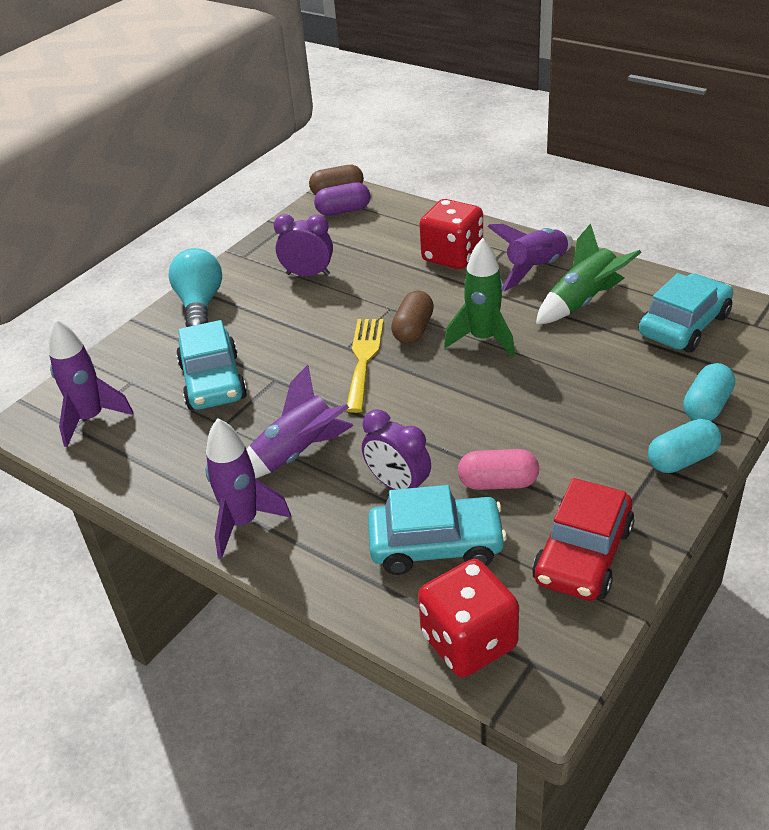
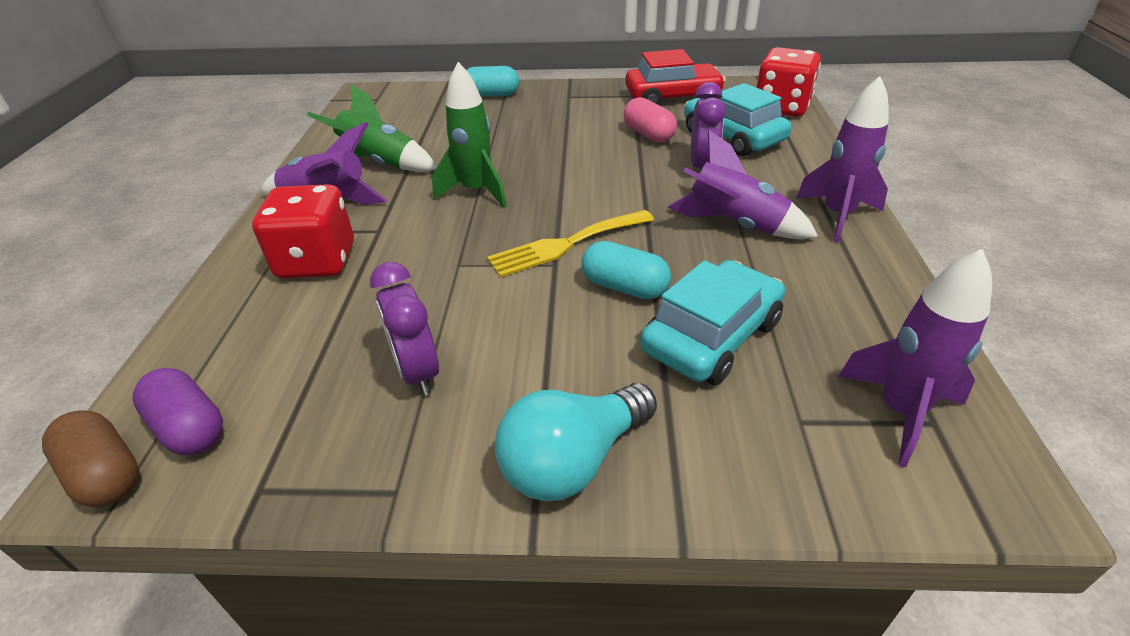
camera: 125 degrees left, 0 degrees up
(413, 329) = (489, 234): brown capsule -> none
(682, 459) = (554, 91): turquoise capsule -> turquoise capsule (624, 287)
(684, 325) = (393, 119): turquoise car -> none

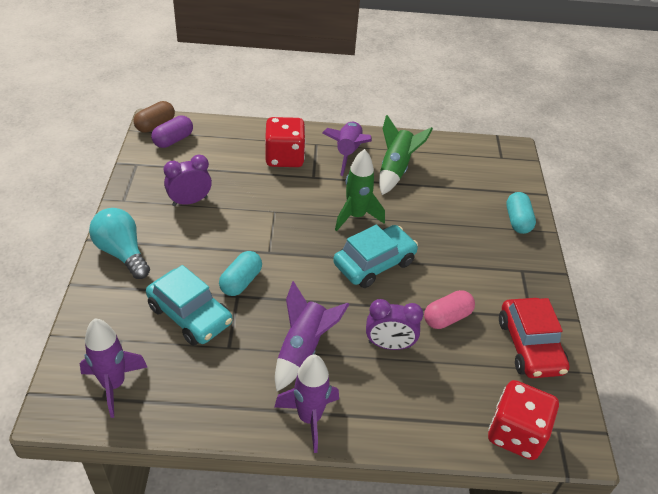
camera: 85 degrees right, 5 degrees up
(566, 244) = (288, 258): yellow fork -> none
(732, 137) = (446, 377): turquoise car -> turquoise car (374, 263)

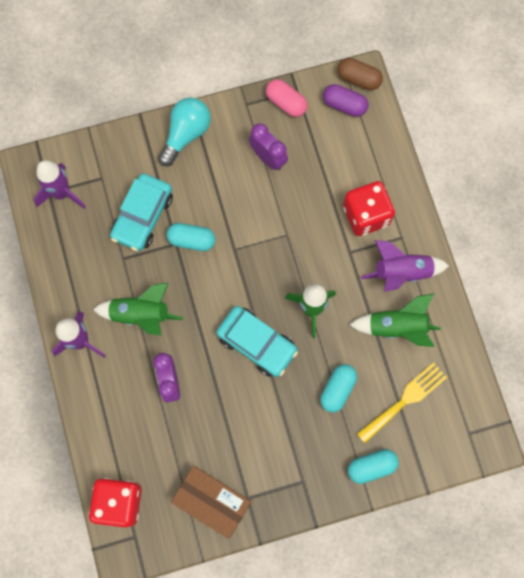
camera: 75 degrees right, 30 degrees up
(303, 349) = (141, 315): purple rocket -> green rocket
(439, 221) = (337, 389): none -> turquoise capsule
(447, 317) = (217, 423): pink capsule -> pink capsule (286, 103)
(462, 184) = (405, 400): none -> yellow fork
(530, 346) = (212, 501): red car -> brown box

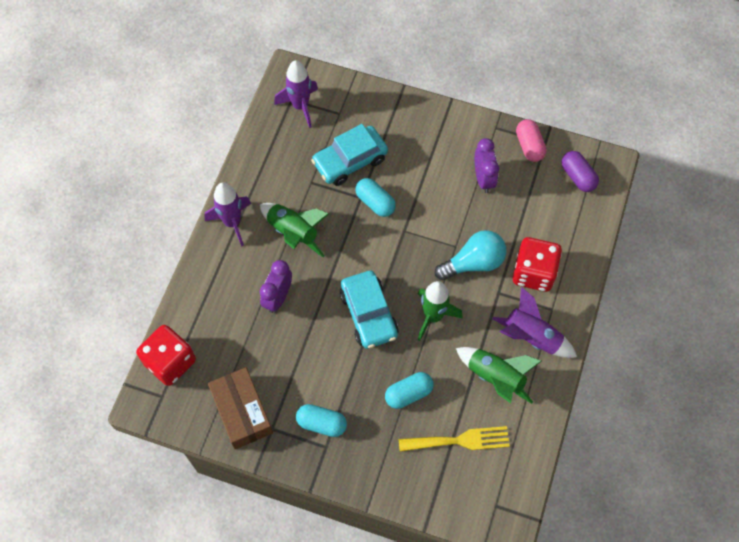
camera: 35 degrees right, 10 degrees down
(186, 134) = (429, 121): turquoise light bulb -> turquoise light bulb (473, 263)
(358, 79) = (605, 164): brown capsule -> none
(371, 466) = (391, 474): turquoise capsule -> turquoise capsule (321, 423)

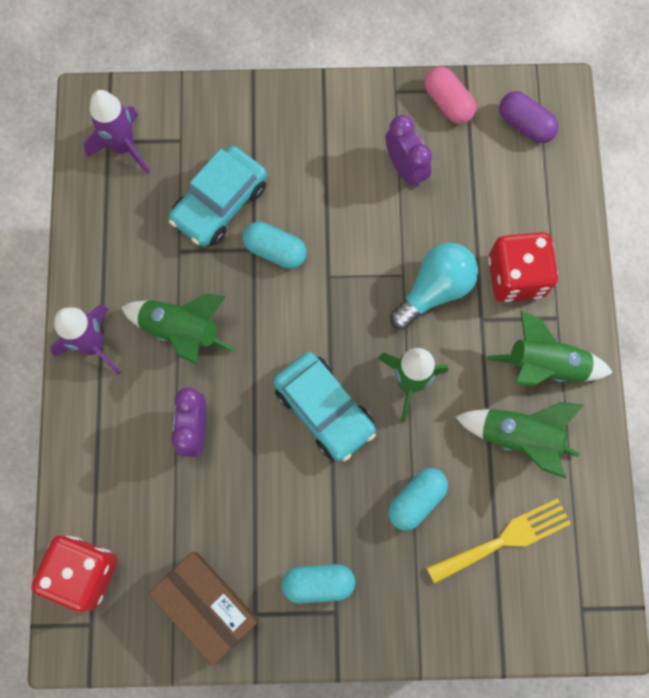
camera: 20 degrees left, 10 degrees up
(531, 337) = (545, 365): purple rocket -> green rocket

